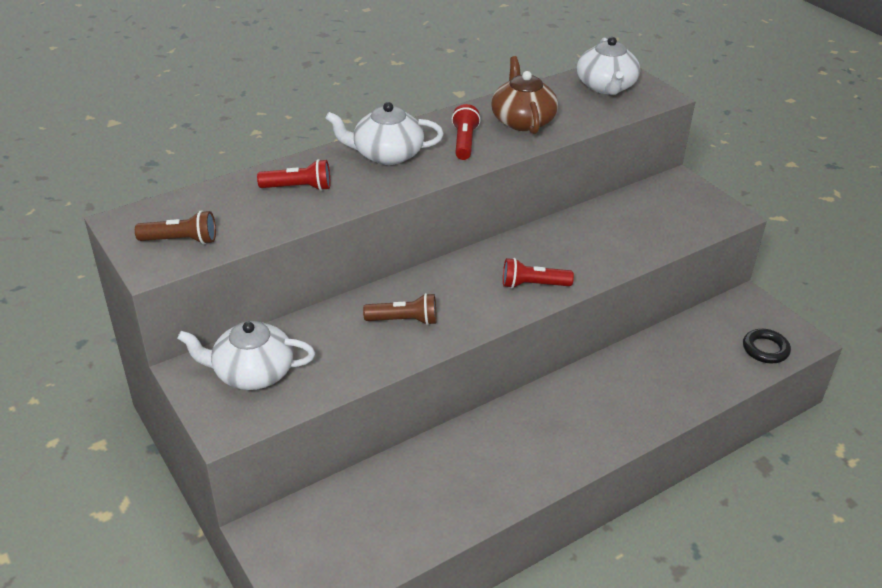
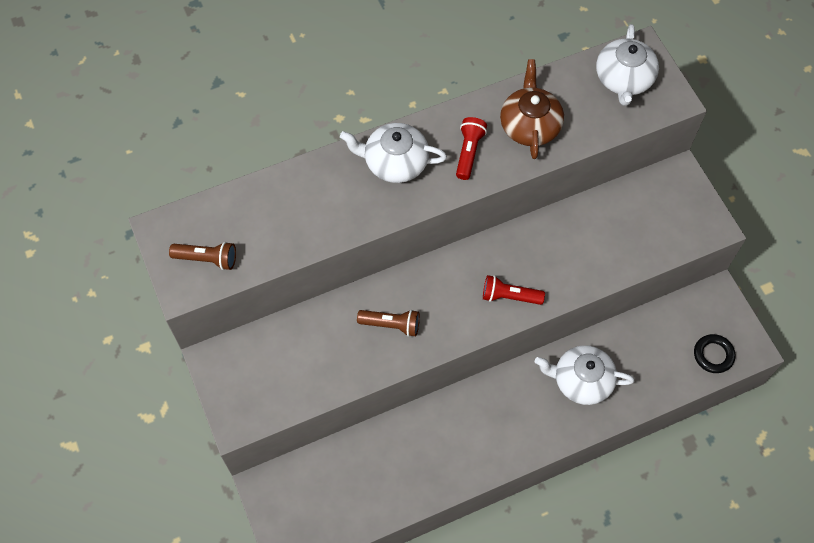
camera: 10 degrees right, 25 degrees up
(252, 372) = (261, 367): white teapot -> white teapot (581, 380)
(298, 188) = (311, 201): red flashlight -> none

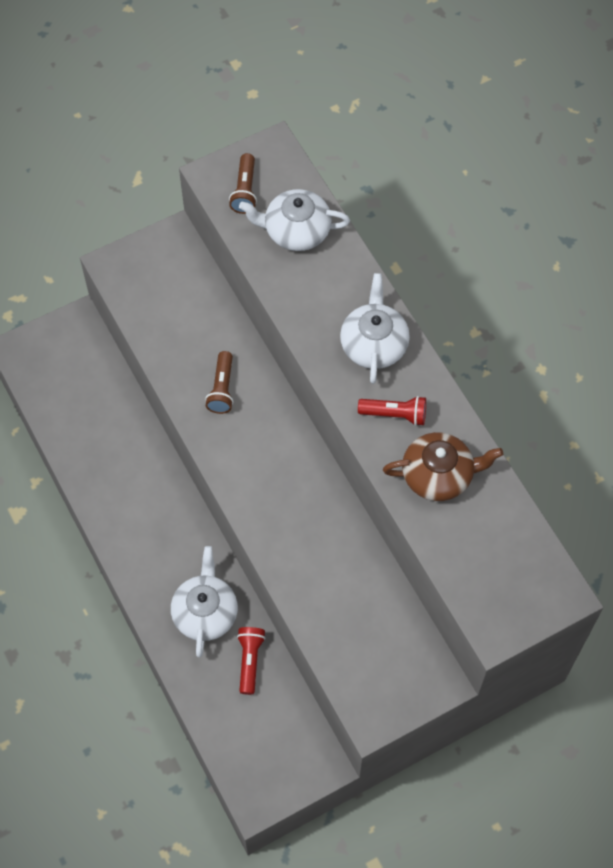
camera: 85 degrees right, 0 degrees up
(509, 296) = (263, 500): red flashlight -> red flashlight (250, 661)
(624, 79) = (517, 575): white teapot -> white teapot (296, 230)
(713, 355) = (245, 756): black ring -> none

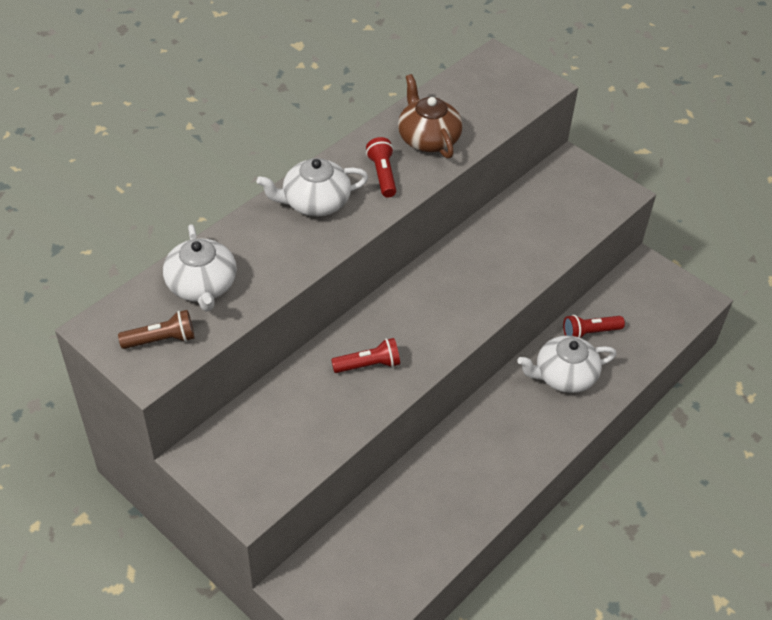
camera: 110 degrees left, 15 degrees down
(222, 389) = (368, 365): brown flashlight -> red flashlight

